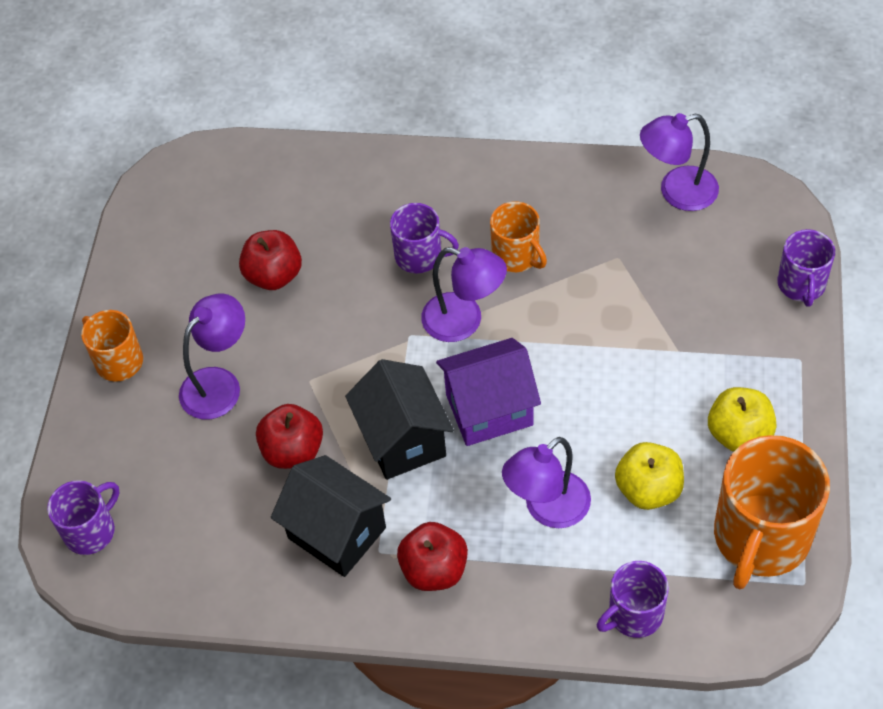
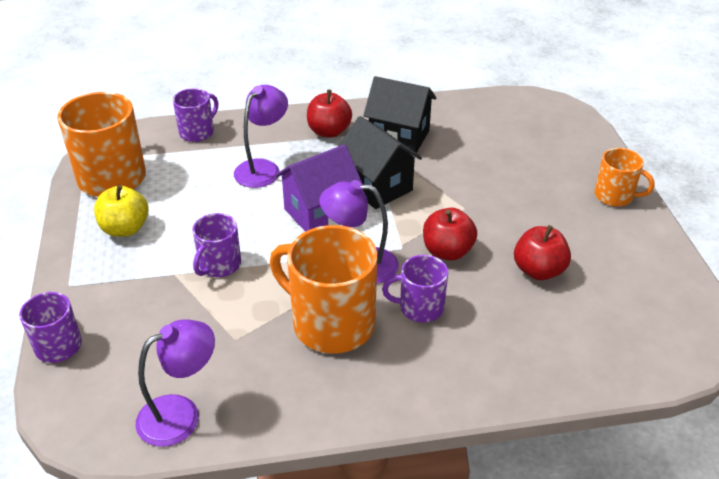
camera: 160 degrees right, 15 degrees down
(91, 531) = (554, 115): purple mug -> purple mug (219, 265)
(219, 384) = (529, 195): purple lamp -> none
(293, 451) = (451, 169): red apple -> red apple (447, 251)
(516, 256) = (331, 323): orange mug -> orange mug, size x1.82
(648, 489) = (193, 188): yellow apple -> none

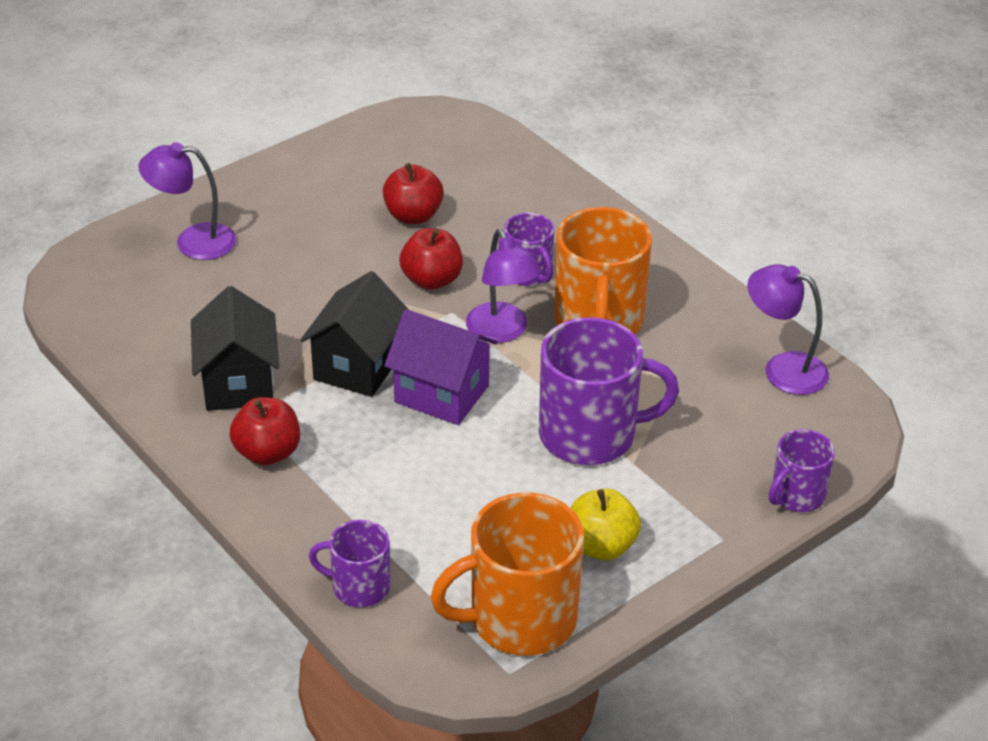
camera: 120 degrees left, 0 degrees up
(219, 265) = (590, 435): purple mug -> purple mug, size x1.82
(263, 168) = (394, 480): purple lamp -> purple lamp (193, 241)
(615, 196) = (247, 192): orange mug -> none

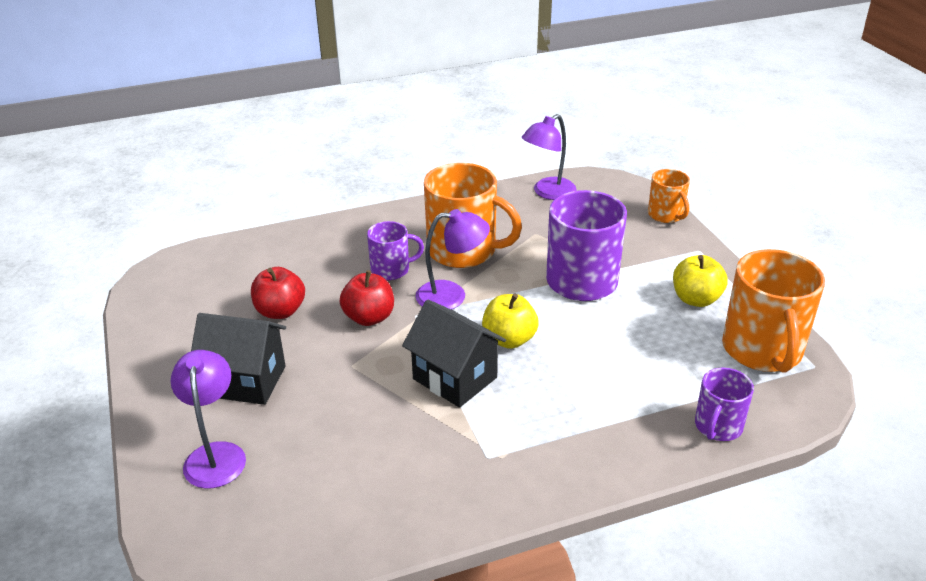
camera: 70 degrees left, 5 degrees down
(193, 241) = (215, 454): purple lamp -> purple lamp turned 150 degrees clockwise
(238, 383) = (442, 457): black house -> black house (246, 381)
(267, 452) = (542, 453): red apple -> none
(441, 394) = (509, 339): purple house -> yellow apple
(796, 495) = (666, 215): purple mug -> orange mug

